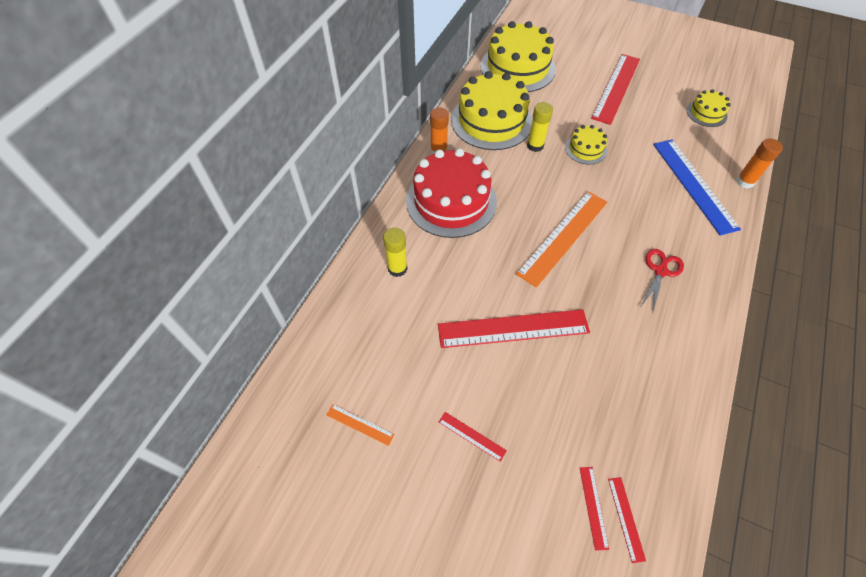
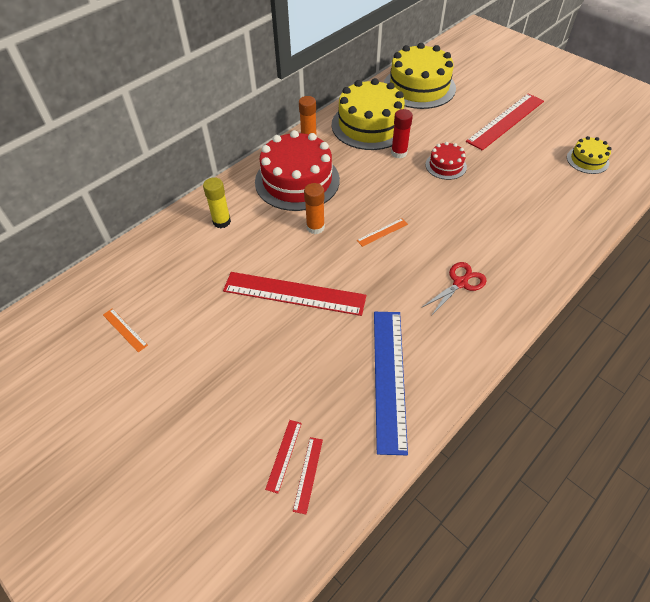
camera: 20 degrees right, 5 degrees down
(472, 436) = (210, 366): red ruler -> none
(535, 145) = (399, 153): yellow glue stick -> red glue stick
(563, 237) = (382, 232): orange ruler -> orange ruler, size x0.43
(585, 149) = (446, 165): yellow cake -> red cake
(694, 185) = (537, 218): blue ruler -> blue ruler (389, 377)
(745, 181) = (594, 228): orange glue stick -> orange glue stick (315, 227)

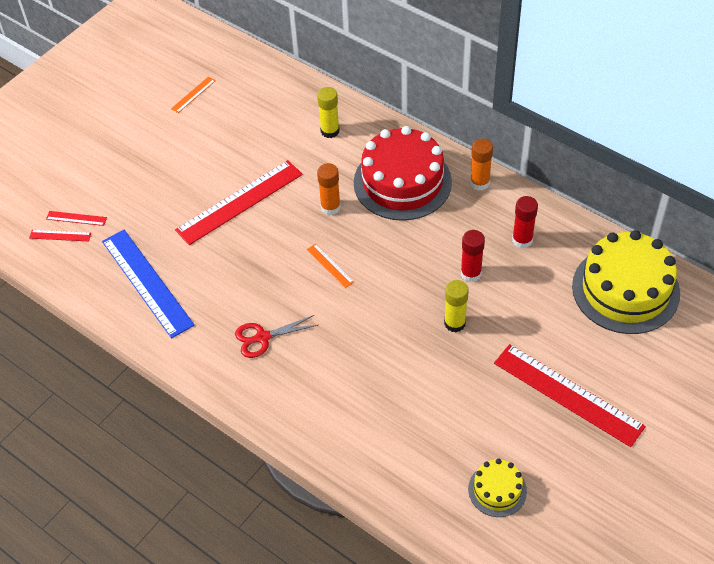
camera: 85 degrees right, 0 degrees up
(294, 293) = (239, 202): red ruler -> red ruler turned 45 degrees clockwise
(370, 125) = (522, 240): yellow cake -> red glue stick
(389, 377) = (147, 282): blue ruler -> blue ruler turned 60 degrees clockwise
(446, 165) = (454, 323): red cake -> yellow glue stick
(460, 283) = (262, 337): red scissors -> red scissors turned 120 degrees clockwise

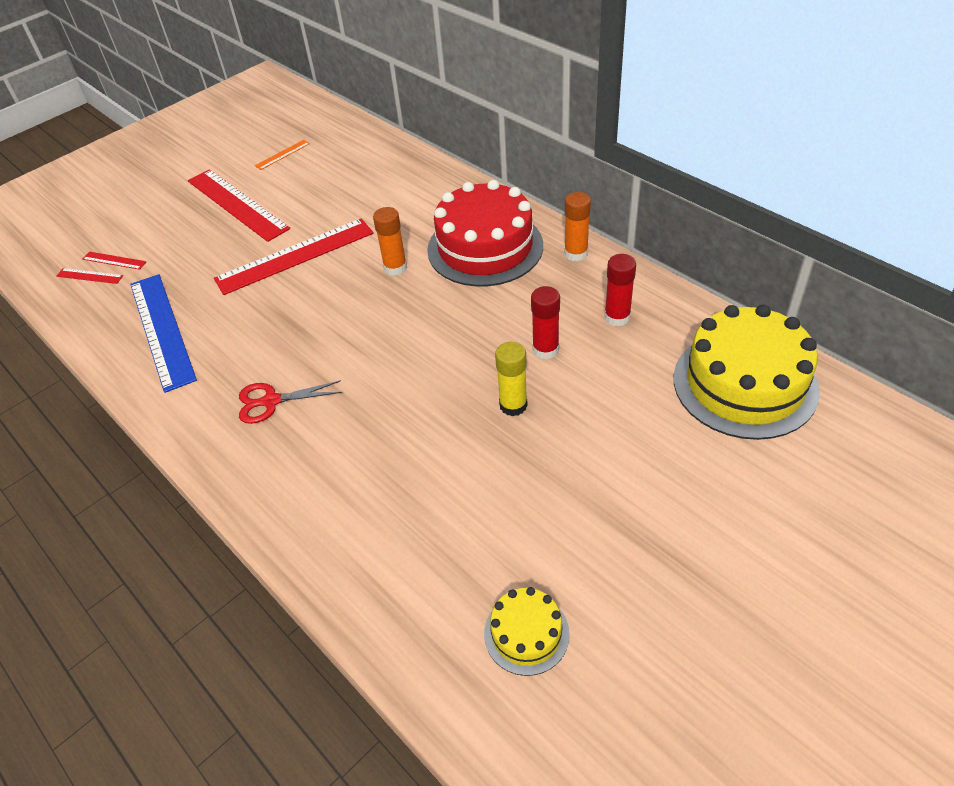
camera: 10 degrees right, 5 degrees down
(330, 131) = (416, 194): yellow glue stick -> none
(330, 265) = (376, 328): orange ruler -> none
(568, 394) = (649, 509): red ruler -> red ruler (237, 204)

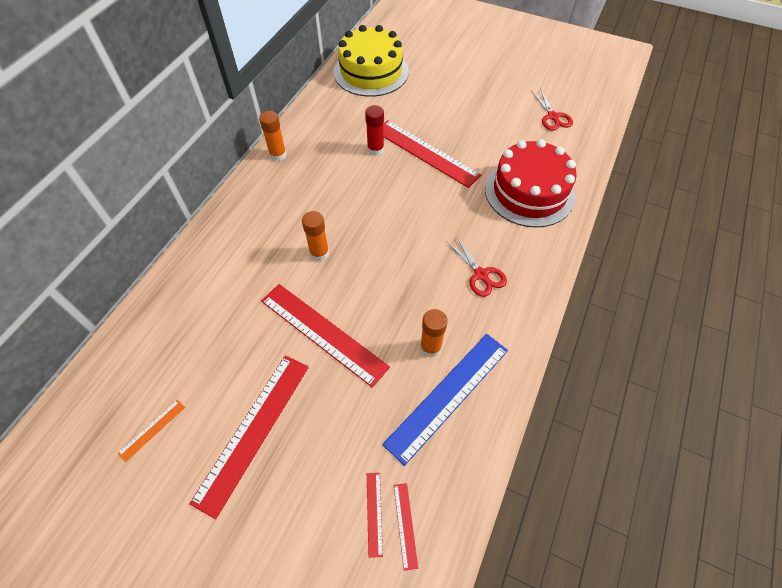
camera: 115 degrees left, 10 degrees up
(219, 330) = (430, 347): none -> orange glue stick
(282, 154) = (152, 430): orange ruler -> orange ruler turned 75 degrees counterclockwise
(485, 247) = (282, 205): red cake -> red cake (529, 192)
(513, 405) = (426, 153): yellow glue stick -> red ruler
(526, 633) = (553, 117): yellow cake -> red scissors
(617, 317) = (336, 124): red glue stick -> none

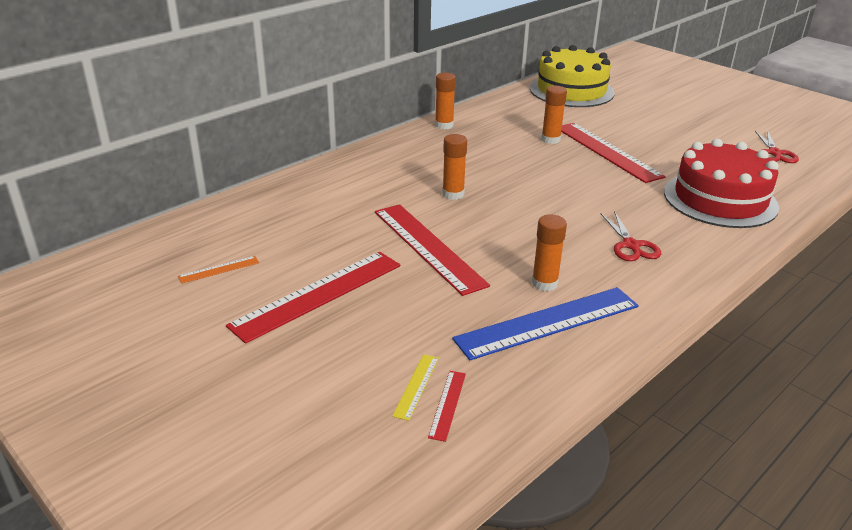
camera: 20 degrees right, 25 degrees down
(374, 513) = (416, 386): red ruler -> yellow ruler
(375, 149) = (550, 139): red glue stick -> orange glue stick

